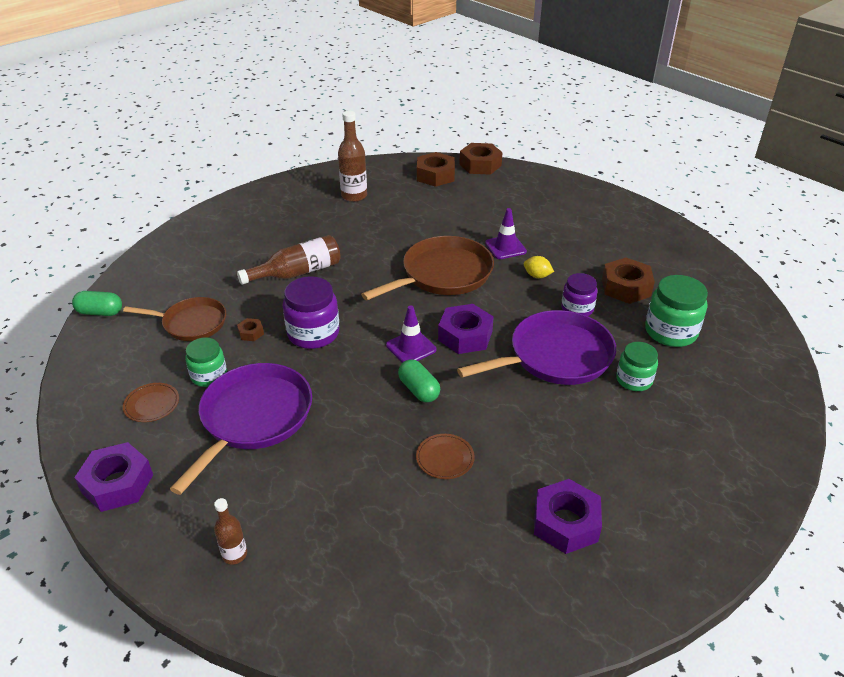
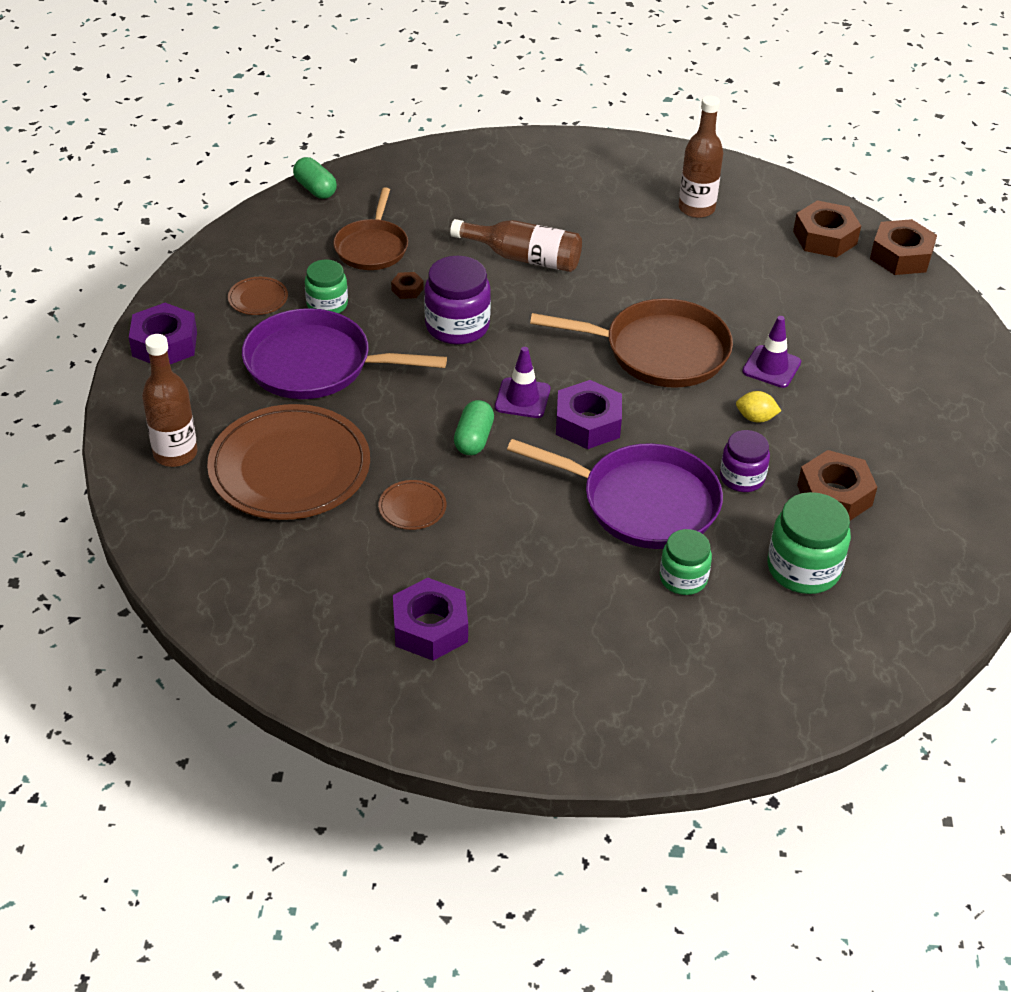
camera: 45 degrees right, 5 degrees up
(191, 323) = (372, 247): brown pan -> brown pan turned 45 degrees clockwise
(234, 554) = (175, 453): brown bottle -> brown bottle, size x1.75
(253, 418) = (315, 364): purple pan -> purple pan turned 150 degrees counterclockwise
(332, 496) = (289, 467): none -> brown plate
(537, 276) = (755, 418): yellow lemon -> yellow lemon turned 60 degrees counterclockwise

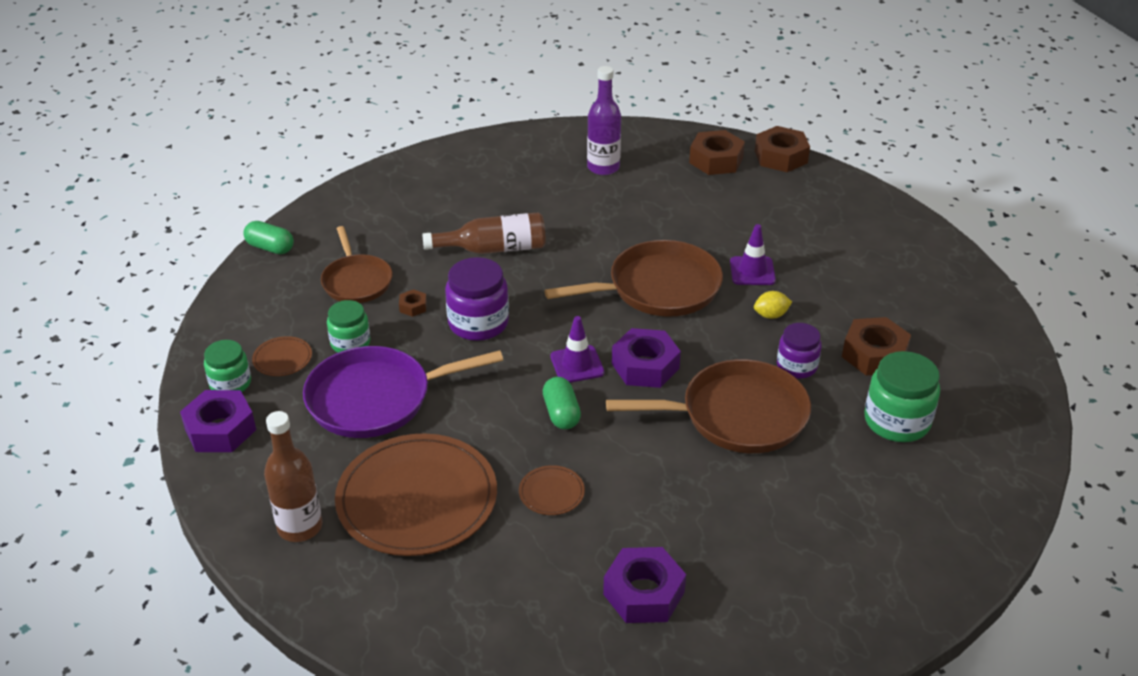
camera: 25 degrees left, 5 degrees down
(643, 503) = (737, 415): purple pan -> brown pan
(683, 578) = (814, 465): green jar -> green jar (230, 383)
(696, 208) = (603, 167): brown bottle -> purple bottle

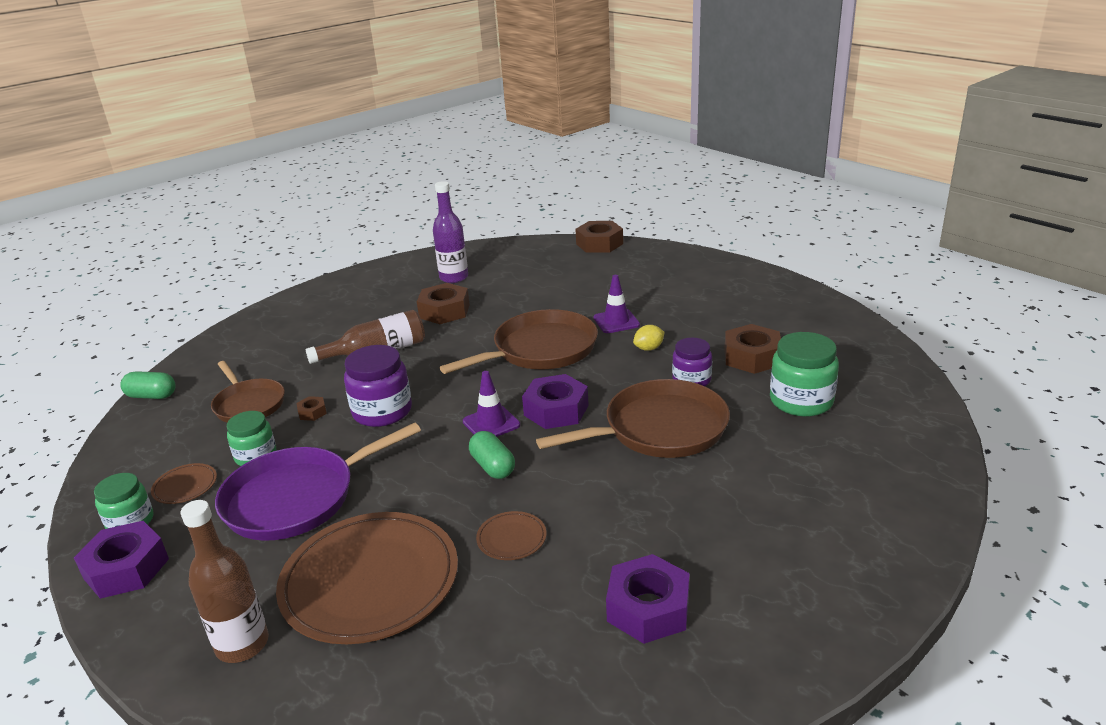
camera: 15 degrees left, 10 degrees down
(716, 160) = (547, 255): brown nut -> brown nut (444, 311)

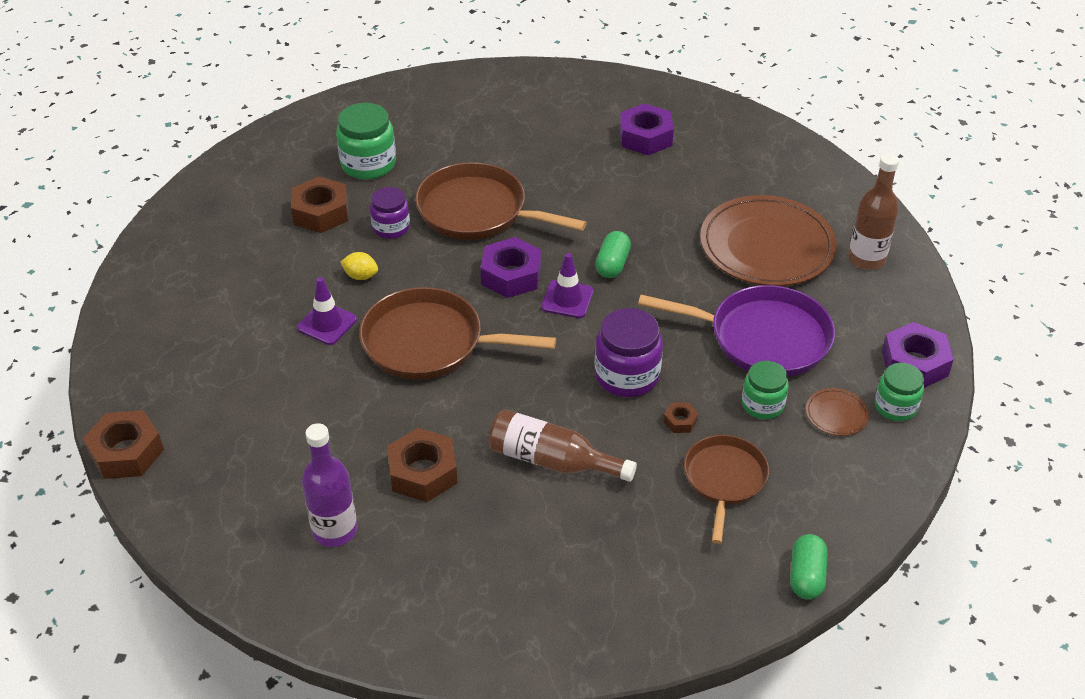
camera: 135 degrees left, 15 degrees up
(152, 396) = (806, 576): green capsule -> green capsule turned 45 degrees clockwise
(511, 538) = (662, 213): brown plate -> none

